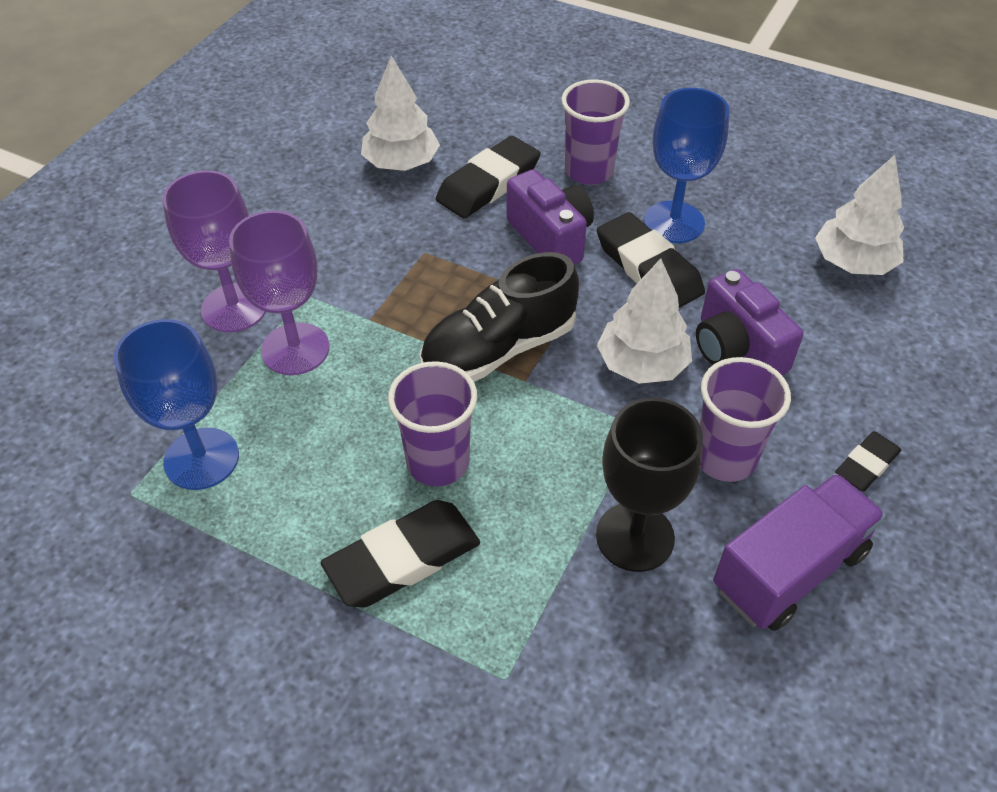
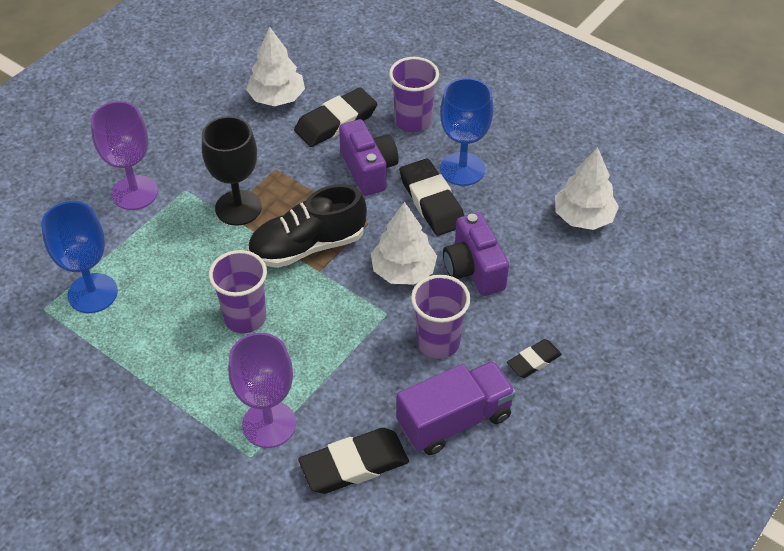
camera: 10 degrees right, 0 degrees up
(295, 349) = (169, 227): purple goblet -> purple goblet (269, 424)
(403, 559) = (206, 376): black eraser -> black eraser (354, 465)
(635, 537) = (360, 384): black goblet -> black goblet (238, 208)

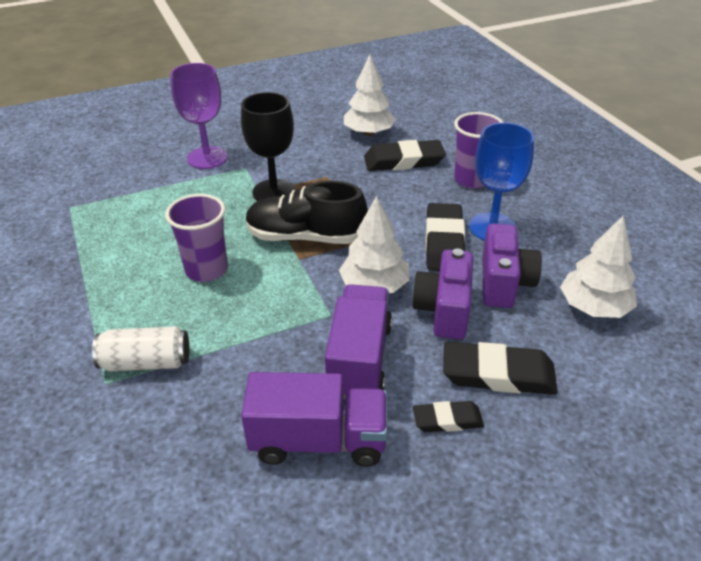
camera: 30 degrees right, 10 degrees down
(92, 293) = (113, 210): blue goblet -> none
(269, 424) = (146, 362): purple goblet -> white can
(354, 465) = (186, 436): black eraser -> black eraser (498, 374)
(368, 170) = (404, 201): purple camera -> purple camera (504, 283)
(438, 342) = (359, 359): purple cup -> purple truck

